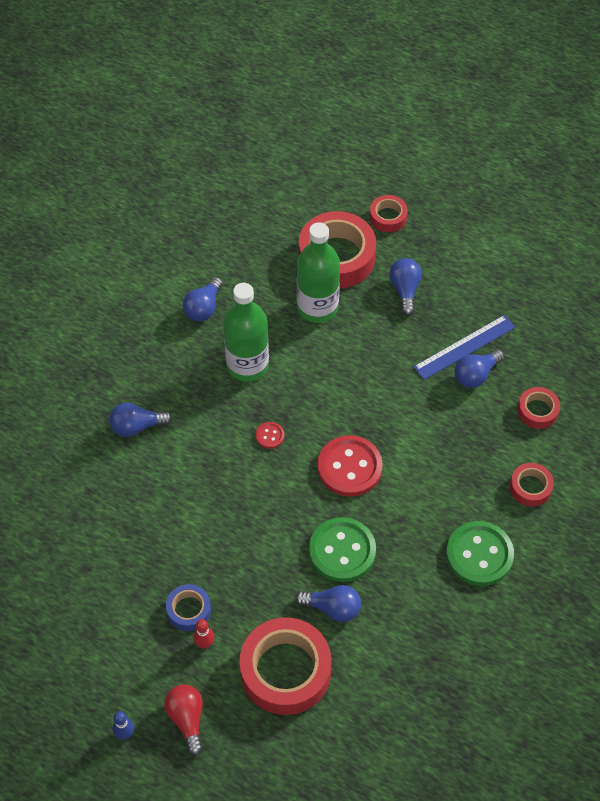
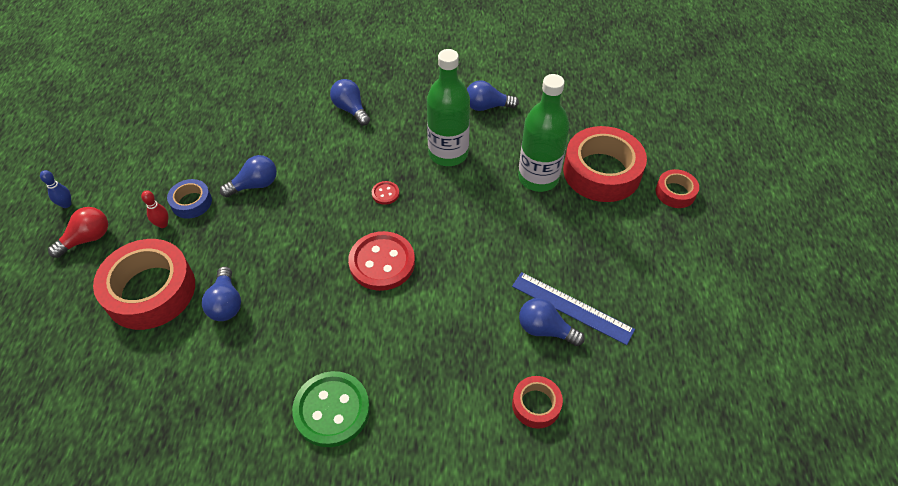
camera: 65 degrees right, 5 degrees down
(342, 551) = (290, 289): green button -> none
(405, 290) = (603, 235): blue light bulb -> blue light bulb (255, 185)
(530, 487) = (436, 432): red tape -> none

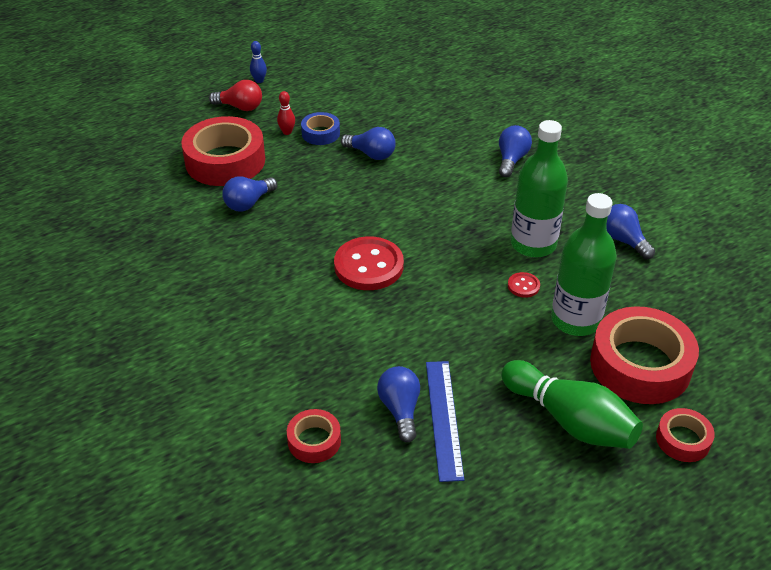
camera: 55 degrees right, 10 degrees down
(332, 410) = (205, 311): green button -> none
(385, 193) = (443, 229): red button -> red button (523, 286)
(622, 237) = (570, 420): none -> green bowling pin

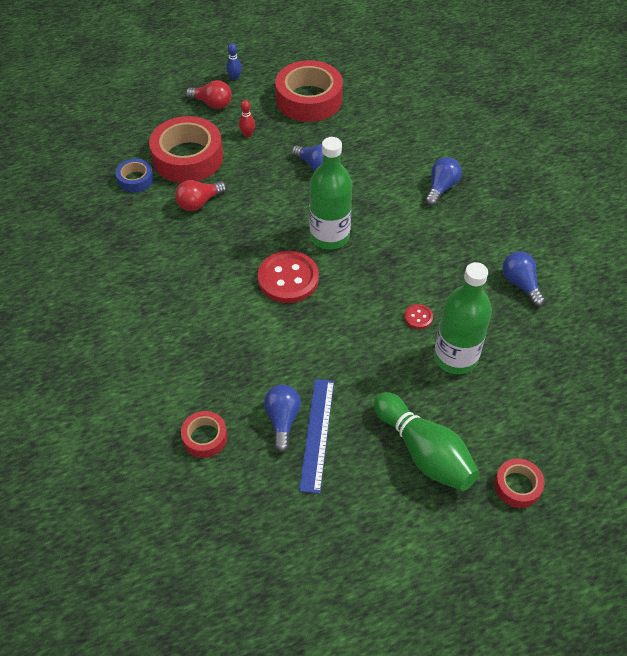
camera: 10 degrees right, 10 degrees up
(248, 203) = (199, 202): blue light bulb -> red light bulb
(320, 133) = (277, 139): blue tape -> blue tape (135, 179)
(533, 244) = (438, 277): green bottle -> green bottle (329, 236)
(640, 365) = (500, 409): red tape -> red tape (309, 99)

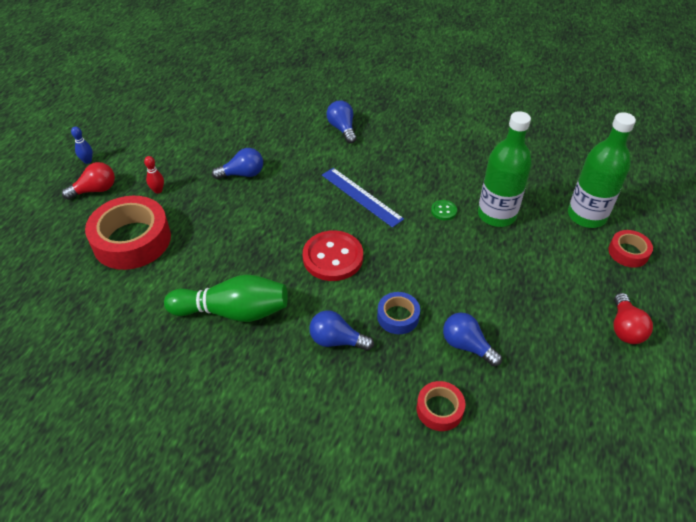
camera: 50 degrees left, 5 degrees down
(135, 179) = (109, 289): blue tape -> blue tape (398, 316)
(199, 202) = (190, 263): red light bulb -> red light bulb (625, 328)
(309, 99) = (171, 137): red tape -> none
(317, 434) = (497, 332): blue ruler -> blue ruler (361, 196)
(329, 236) = (318, 209): green bottle -> green bottle (586, 216)
(418, 317) = (443, 211): red button -> green button
(424, 452) = (564, 281): green bowling pin -> green bowling pin (233, 311)
(520, 284) = (465, 147): blue light bulb -> blue light bulb (337, 340)

